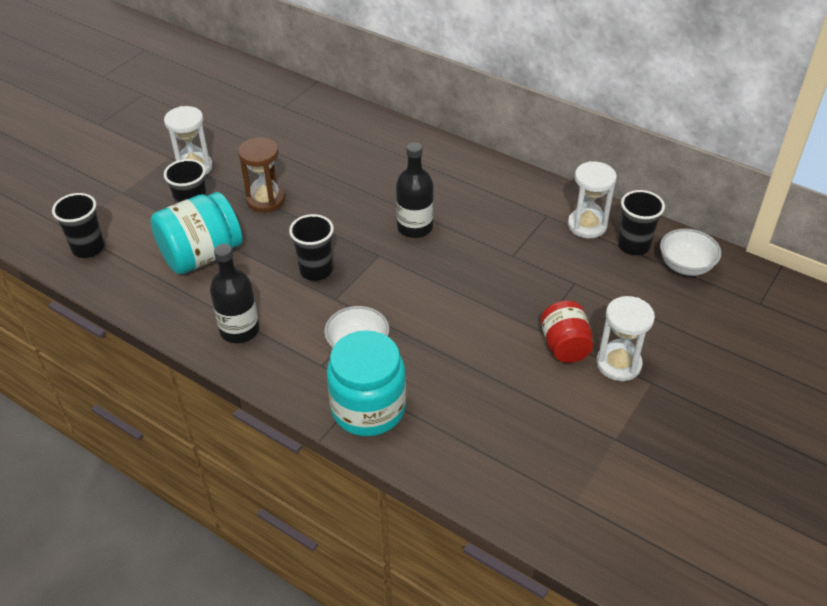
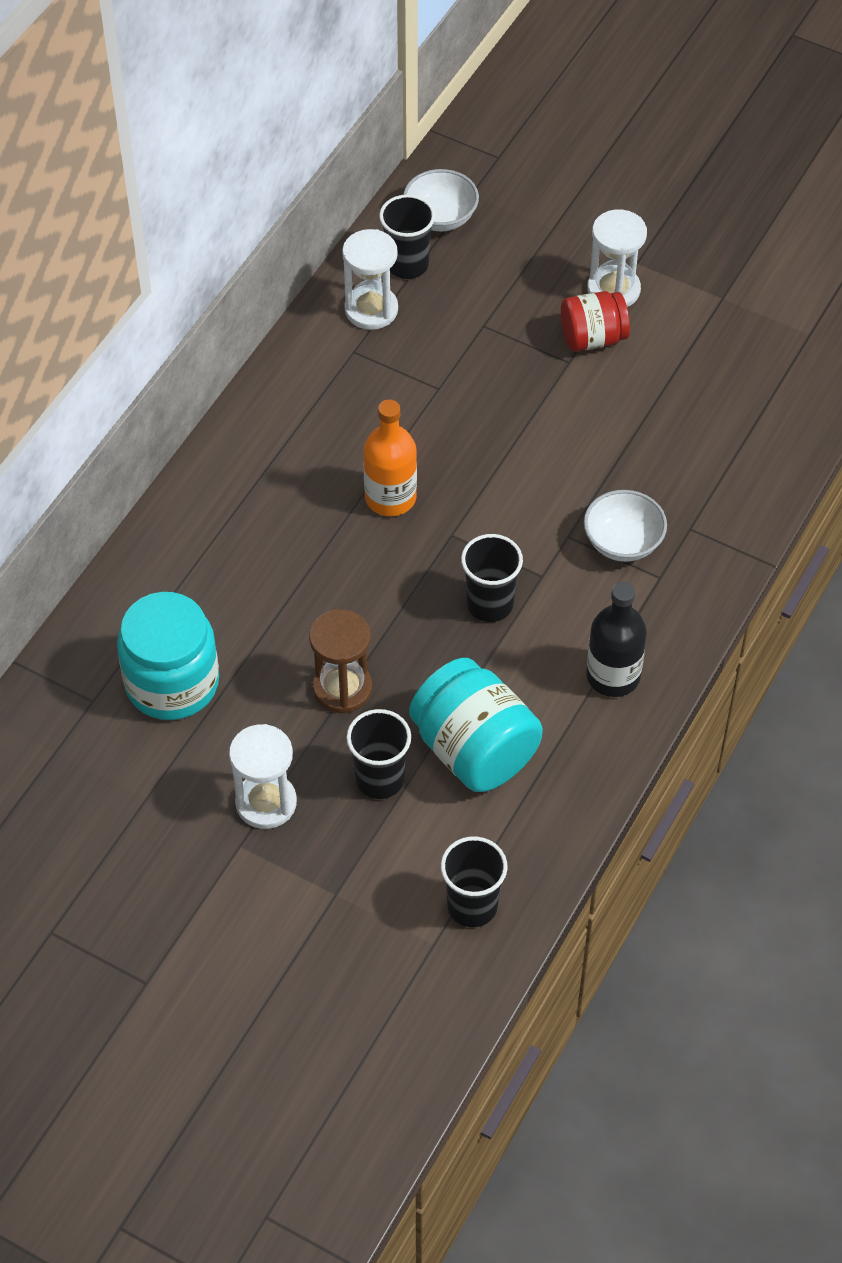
camera: 95 degrees left, 10 degrees up
(368, 408) = (719, 522): turquoise jar -> turquoise jar (172, 683)
(415, 227) = (390, 497): black bottle -> orange bottle

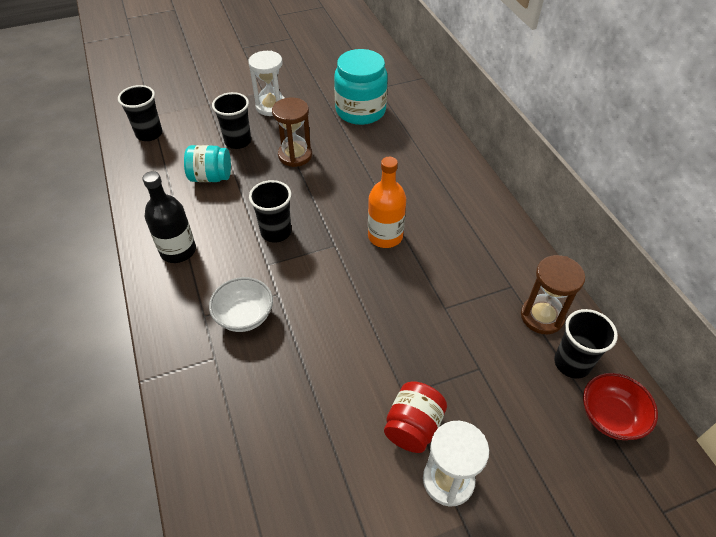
camera: 130 degrees right, 5 degrees down
(371, 310) = (542, 316): white hourglass -> brown hourglass
(440, 217) = (610, 417): white bowl -> red bowl
(474, 749) = (211, 177): turquoise jar -> turquoise jar, size x0.62

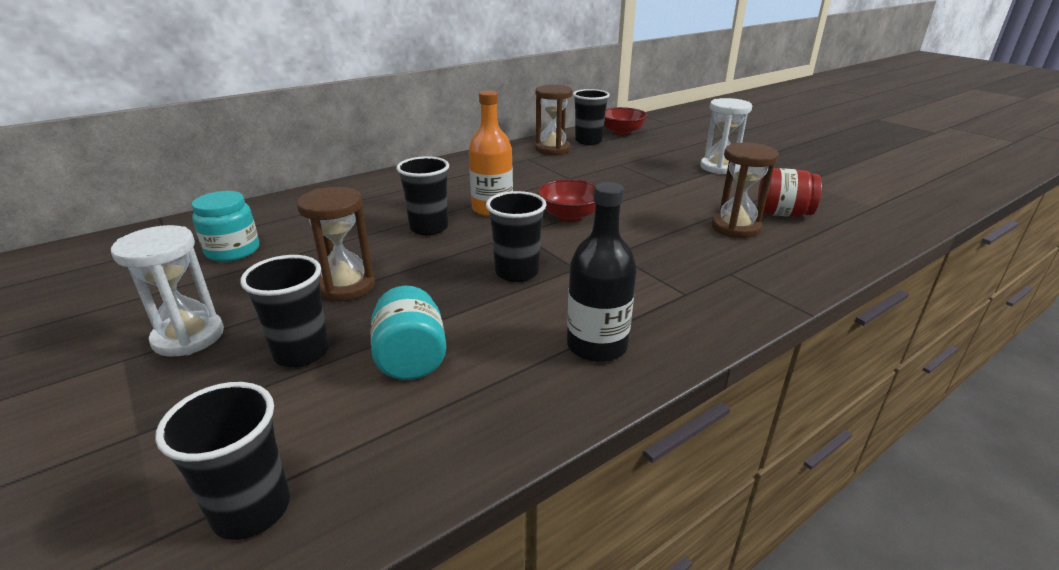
camera: 105 degrees left, 20 degrees down
(244, 316) = (661, 267): white bowl -> none
(285, 405) = (735, 227): none -> brown hourglass
(354, 284) = (569, 216): none -> red bowl
(360, 110) = (233, 251): turquoise jar -> turquoise jar, size x0.62
(362, 196) = (429, 228): none -> black cup
(413, 426) = (693, 180): red jar -> red jar (782, 214)

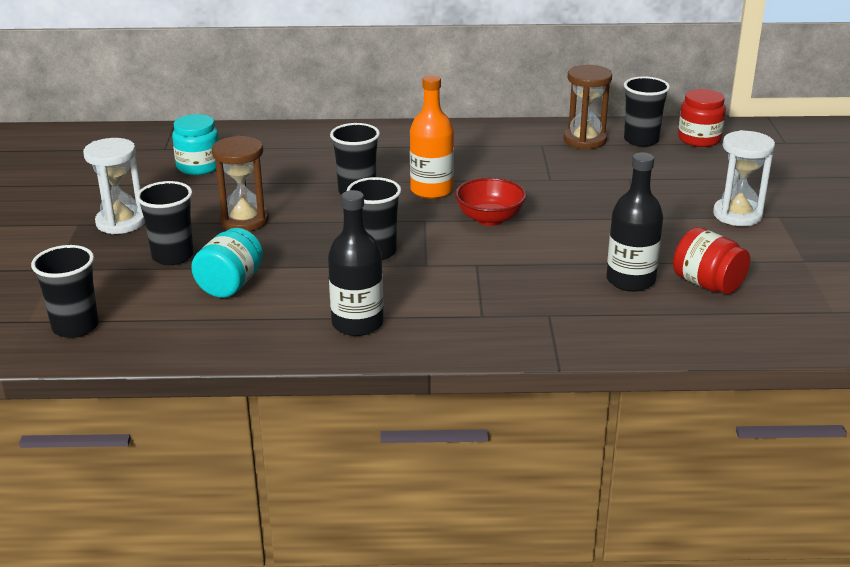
camera: 35 degrees right, 0 degrees up
(621, 133) = (699, 139): red bowl -> red jar
(735, 227) = (630, 280): brown hourglass -> black bottle

